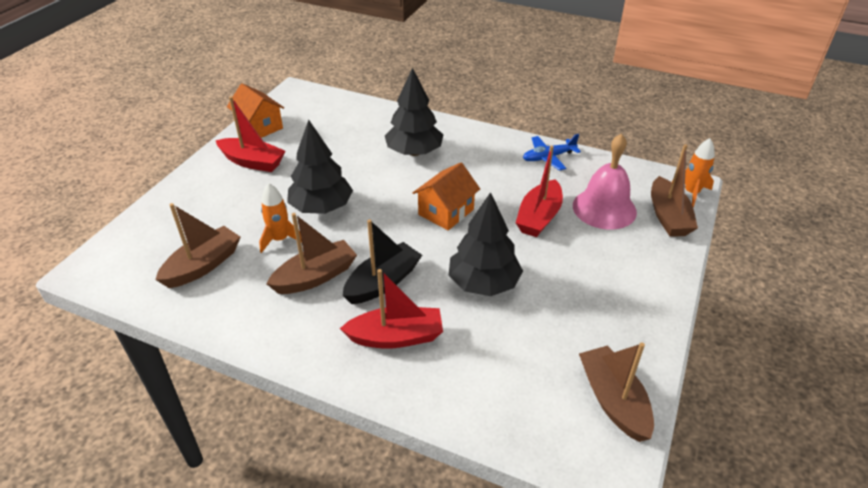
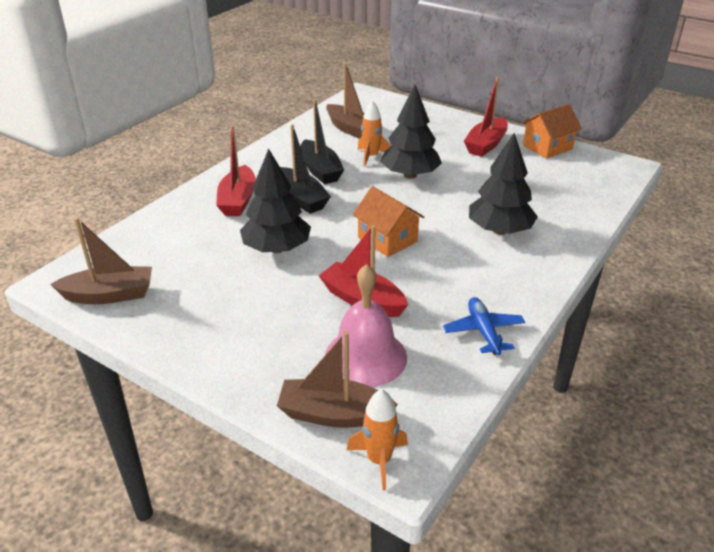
camera: 100 degrees right, 5 degrees down
(315, 277) = (320, 170): brown boat -> black boat

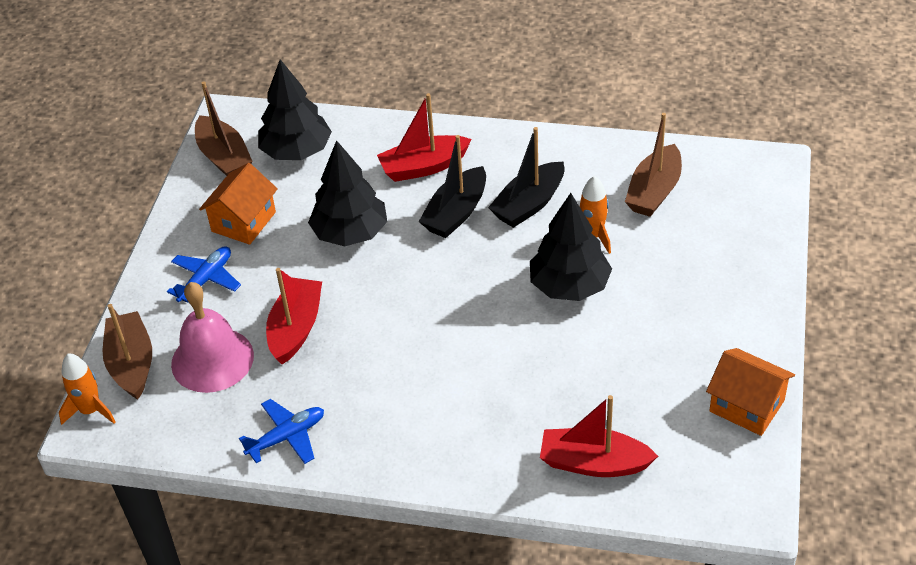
camera: 70 degrees right, 10 degrees up
(260, 339) = (206, 280): none -> blue plane
(387, 239) = (413, 312): orange house -> orange house (243, 222)
(486, 145) = (706, 337): red boat -> red boat (594, 463)
(499, 230) = (487, 405): black tree -> black tree (296, 151)

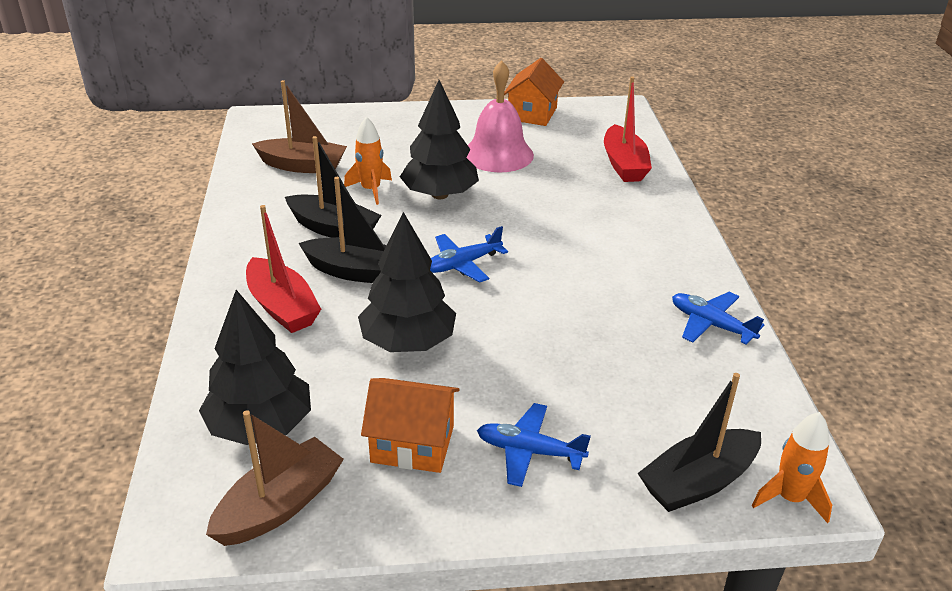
camera: 110 degrees left, 10 degrees down
(132, 363) = (698, 482): brown boat -> black boat
(212, 359) = (649, 408): pink bell -> pink bell (498, 154)
(296, 328) = (570, 351): red boat -> none
(442, 283) = (462, 264): none -> blue plane

